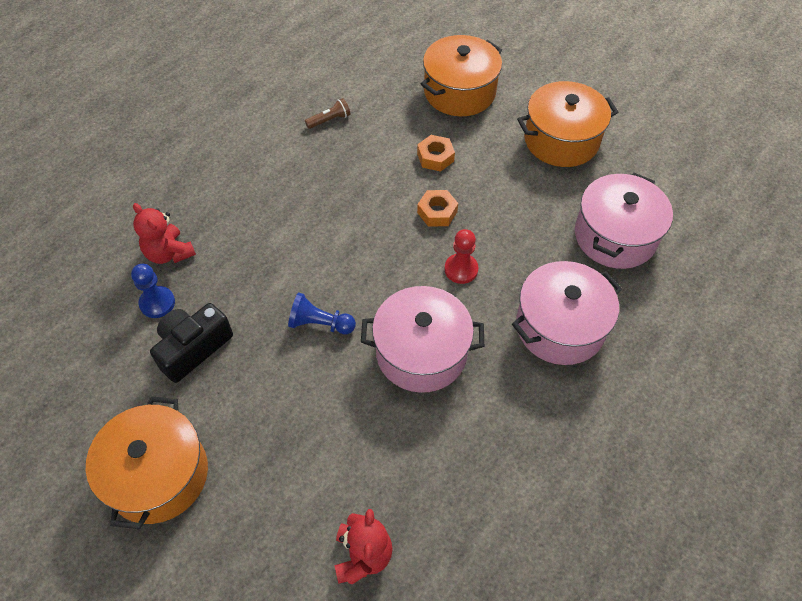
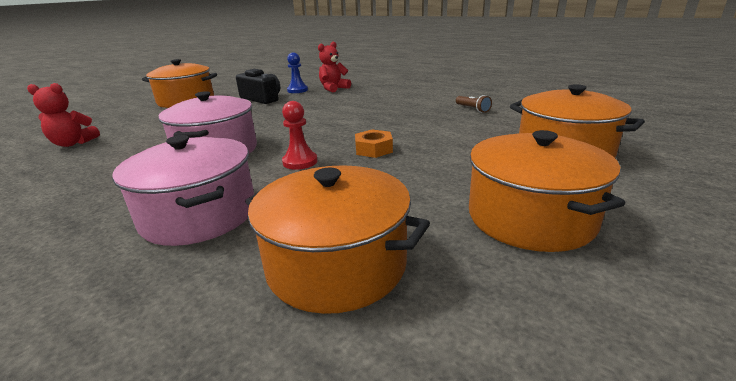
camera: 90 degrees right, 30 degrees down
(320, 324) = (264, 121): blue pawn -> none
(435, 157) = (449, 145): orange nut -> none
(615, 236) = (336, 264): pink pot -> orange pot

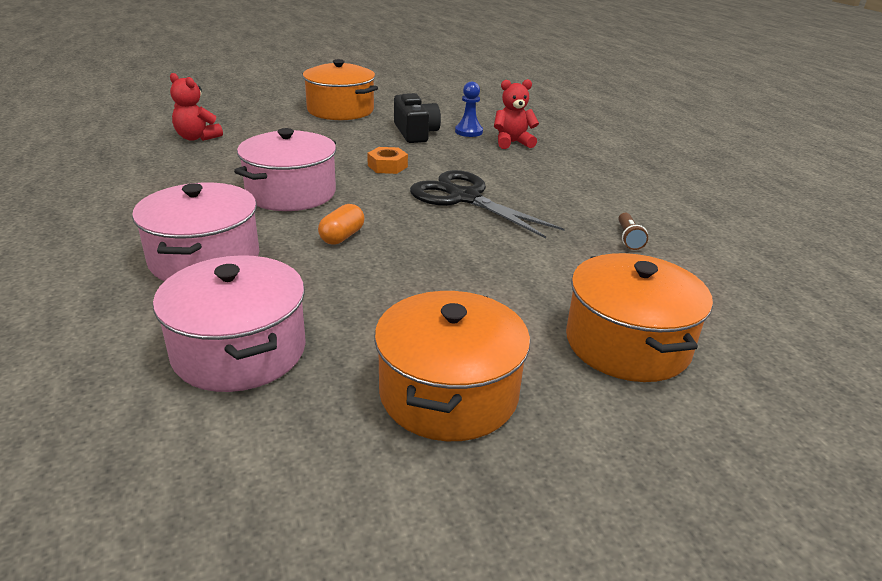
camera: 30 degrees right, 5 degrees up
(300, 162) = (342, 237): red pawn -> orange capsule
(336, 264) = (239, 351): orange pot -> pink pot
(350, 118) = (465, 198): none -> black scissors
(373, 149) = (428, 250): orange nut -> orange nut (387, 166)

